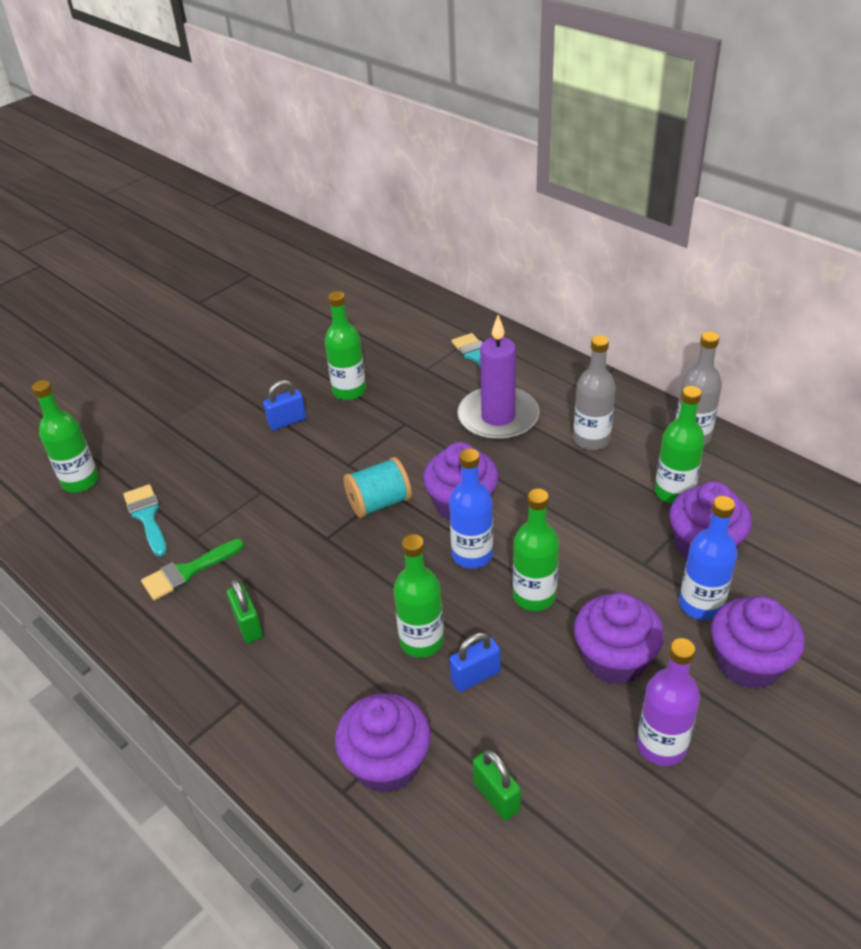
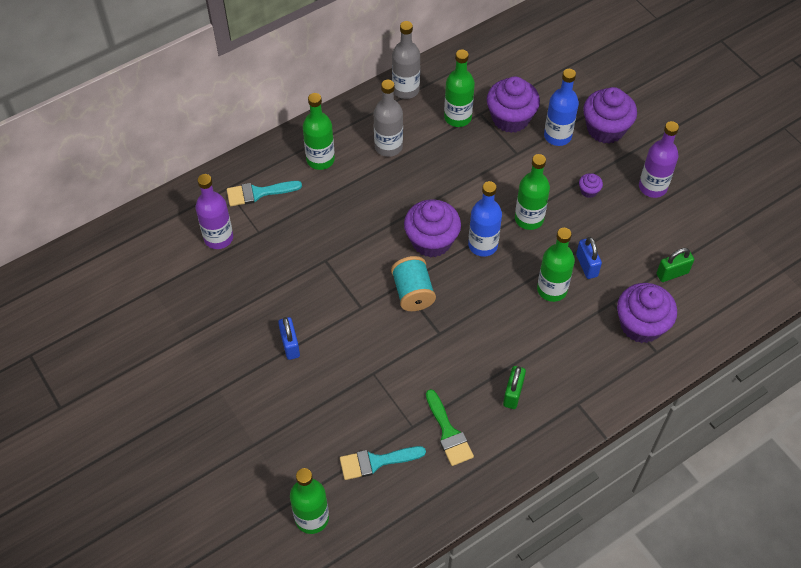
camera: 80 degrees left, 15 degrees up
(248, 625) = (513, 394): green padlock -> green padlock turned 60 degrees counterclockwise
(349, 391) = (266, 293): green bottle -> green bottle (320, 159)
(409, 345) = (218, 238): none -> purple bottle
(498, 417) = (342, 197): purple candle -> none
(614, 659) = (589, 191): purple cupcake -> purple cupcake, size x0.44

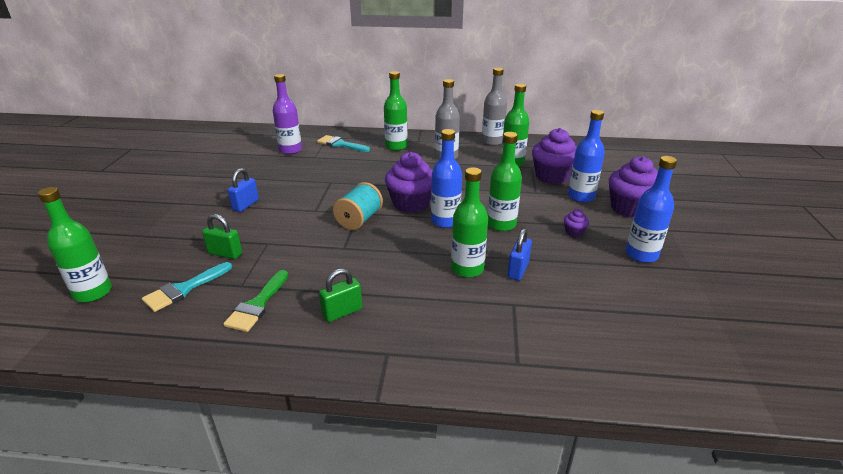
camera: 40 degrees right, 25 degrees down
(376, 462) = (184, 289): turquoise brush -> turquoise brush turned 75 degrees counterclockwise
(641, 325) = (524, 334): purple cupcake -> none
(652, 187) = (641, 254): purple bottle -> blue bottle
(672, 273) = (601, 316): green padlock -> green padlock (225, 253)

